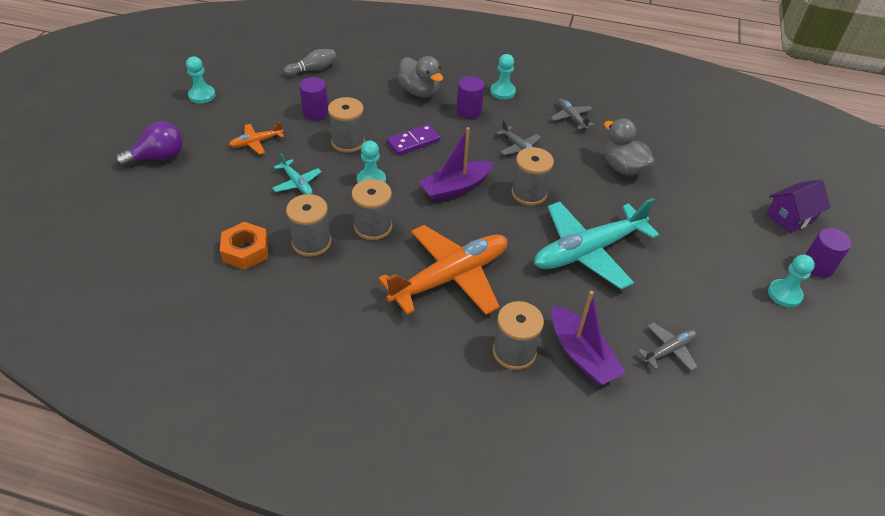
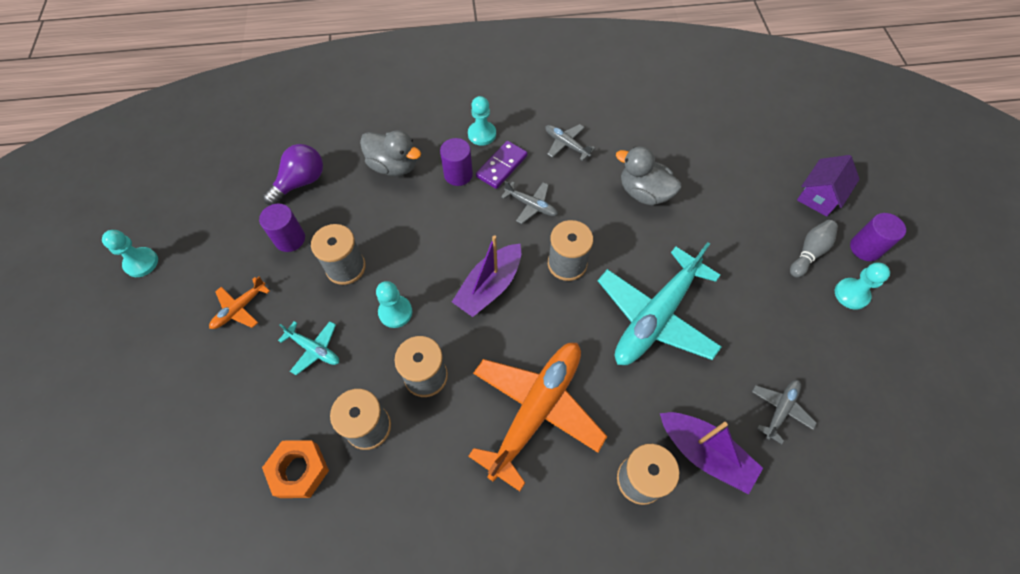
camera: 20 degrees left, 15 degrees up
(158, 157) = (130, 377): purple light bulb -> purple light bulb (301, 182)
(313, 70) = (258, 176): grey bowling pin -> grey bowling pin (809, 252)
(413, 142) = (417, 240): purple domino -> purple domino (502, 166)

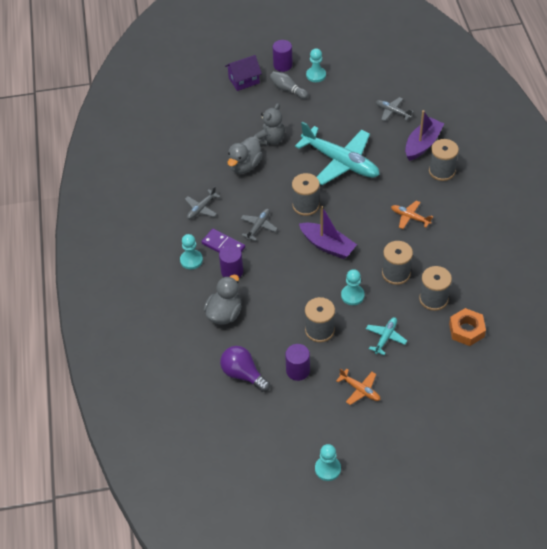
camera: 90 degrees left, 10 degrees down
(536, 411) = (410, 217): orange plane -> orange plane, size x0.45
(697, 225) = (270, 139): none -> grey teddy bear
(819, 196) = (244, 80): purple house -> purple house turned 60 degrees counterclockwise

